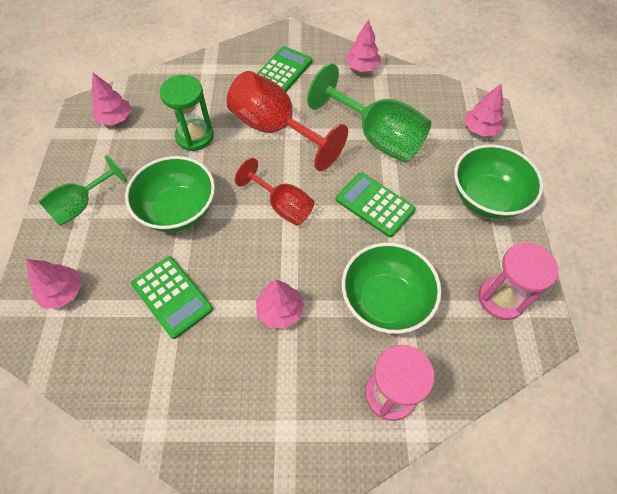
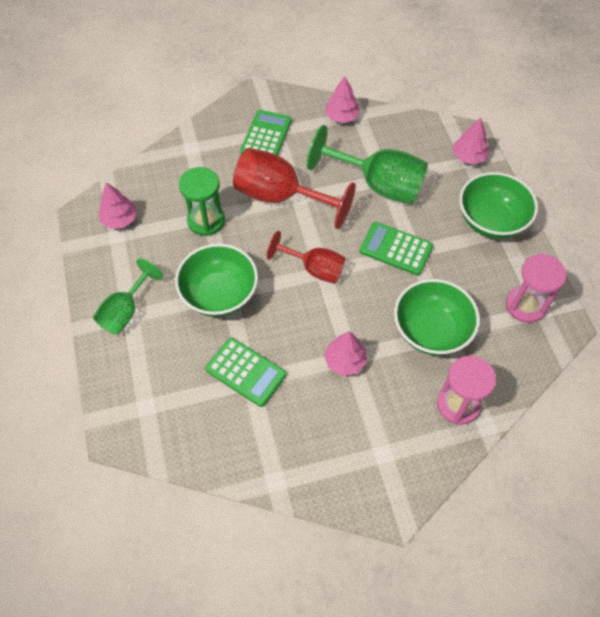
camera: 15 degrees left, 0 degrees up
(63, 292) = (145, 392): pink tree -> none

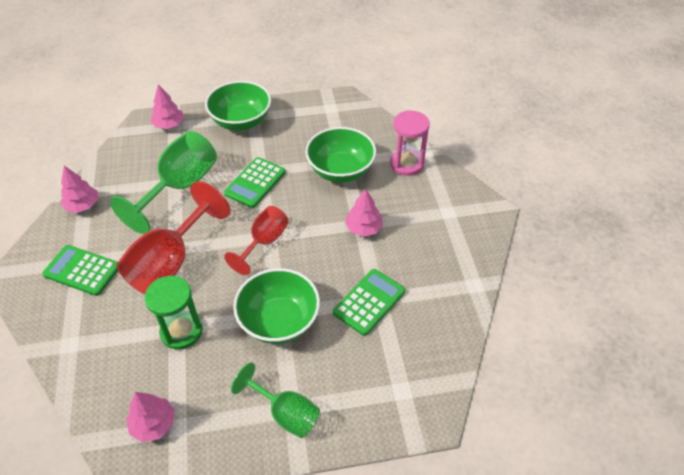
camera: 85 degrees left, 10 degrees down
(525, 306) = (325, 115): pink hourglass -> none

